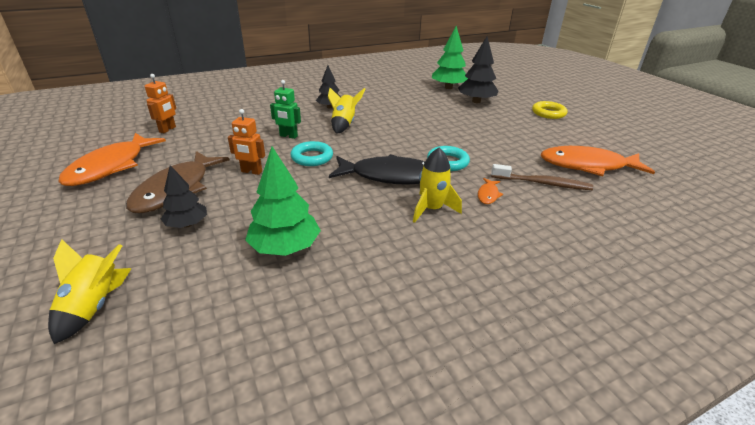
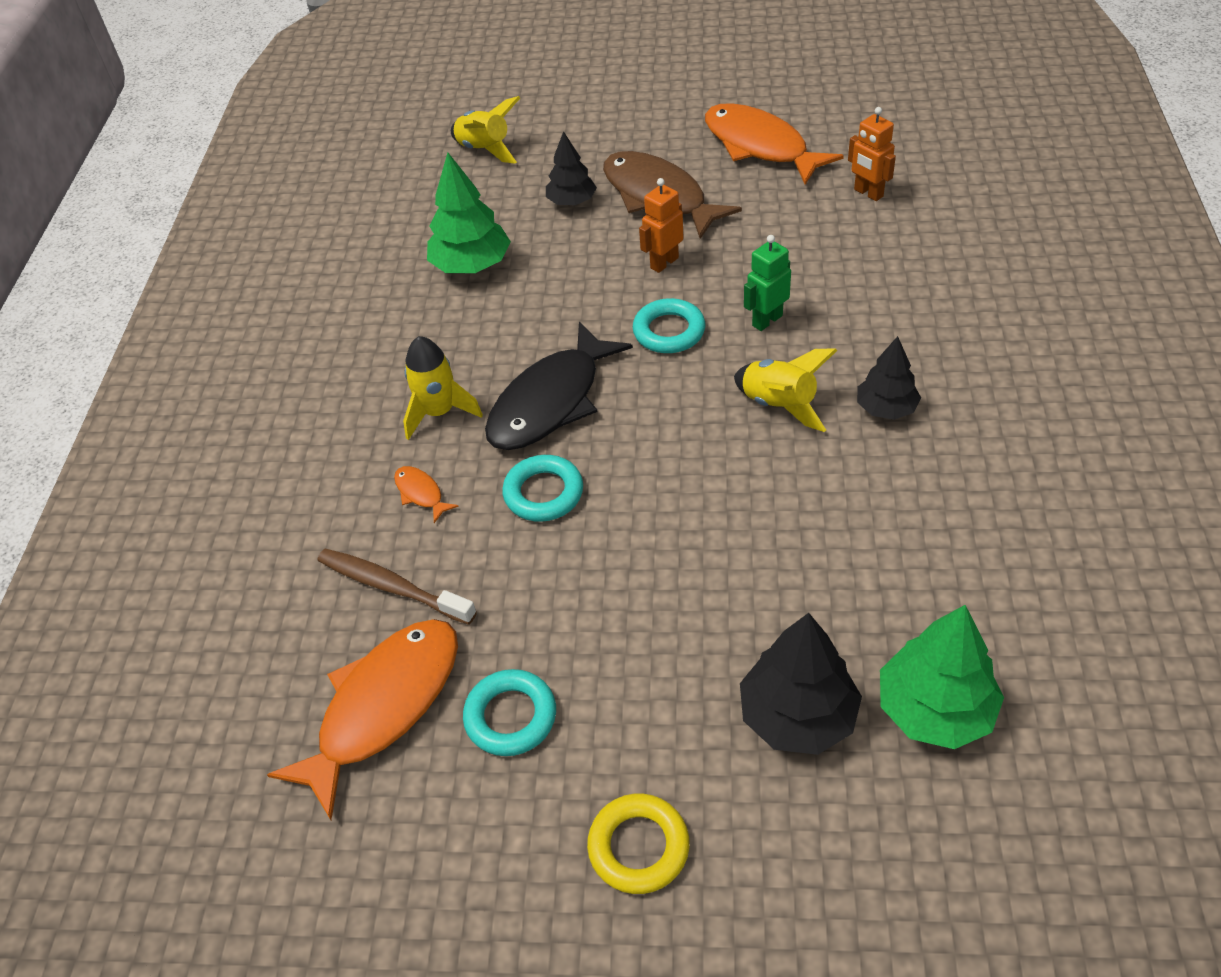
camera: 125 degrees right, 15 degrees up
(542, 183) = (392, 587): brown toothbrush -> brown toothbrush turned 75 degrees clockwise
(547, 141) = (511, 717): none -> turquoise ring

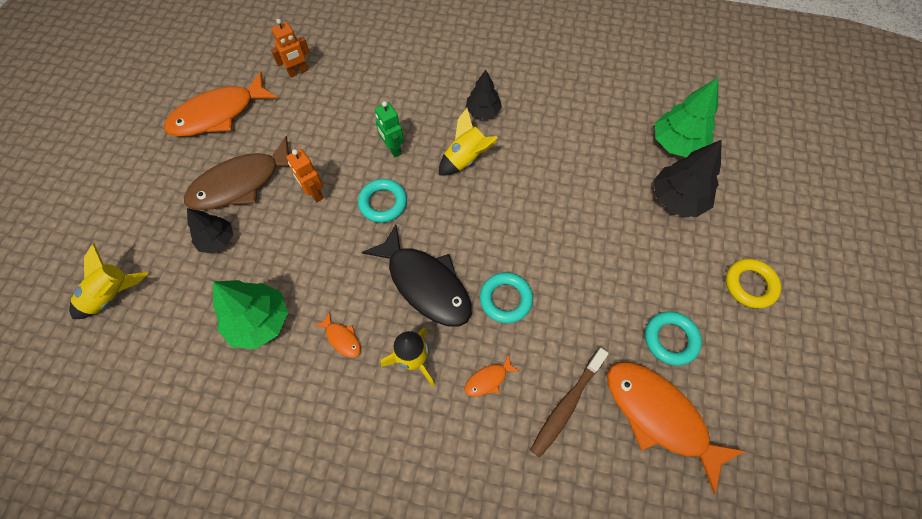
camera: 85 degrees left, 15 degrees up
(460, 340) = (342, 338): none -> orange fish

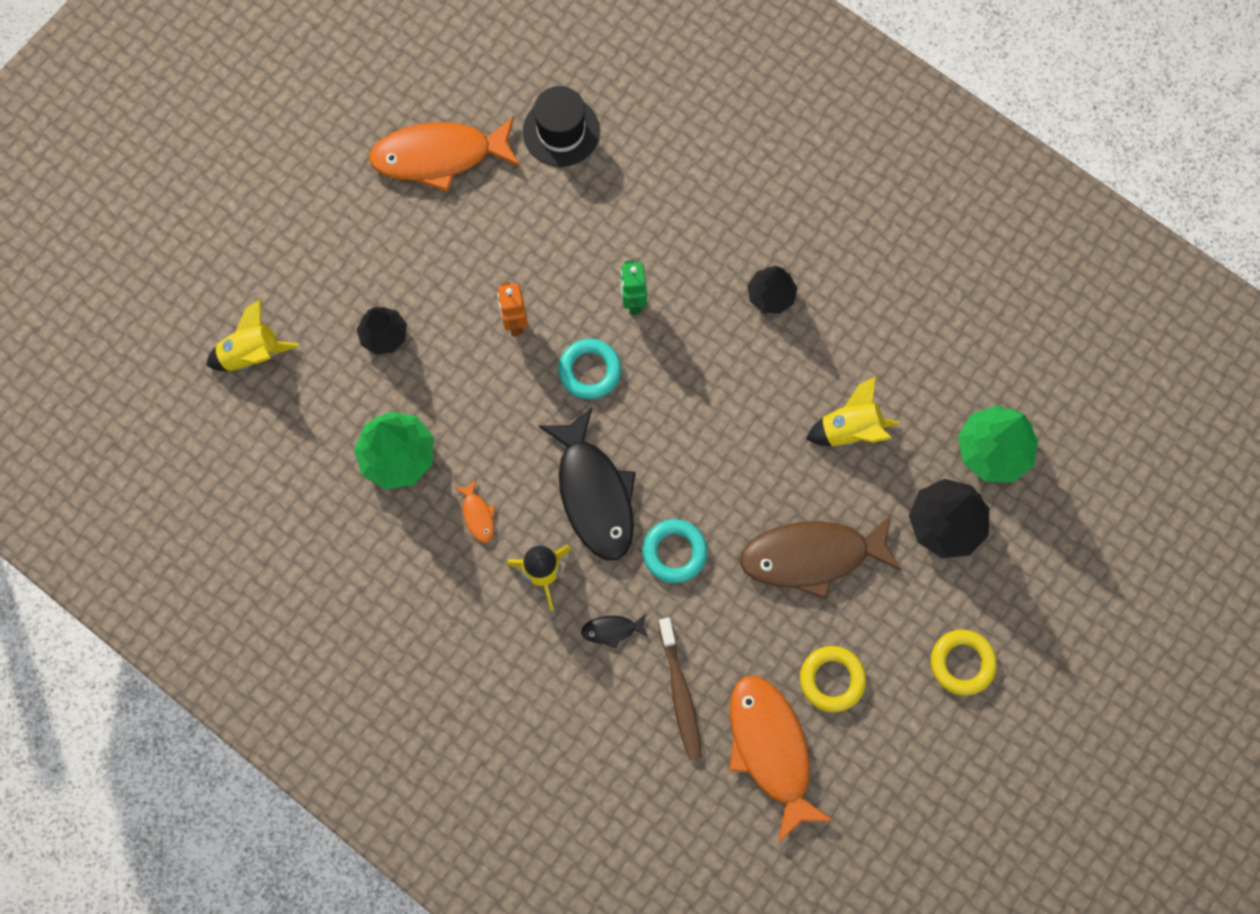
camera: 25 degrees right, 10 degrees up
(241, 183) = (435, 270): brown fish -> brown fish (812, 556)
(298, 72) = (561, 131): orange robot -> black hat
(466, 159) = (715, 354): yellow rocket -> yellow rocket (850, 429)
(488, 379) = (612, 630): orange fish -> black fish
(566, 405) = (680, 693): brown toothbrush -> brown toothbrush turned 75 degrees counterclockwise
(670, 339) = (832, 679): turquoise ring -> yellow ring

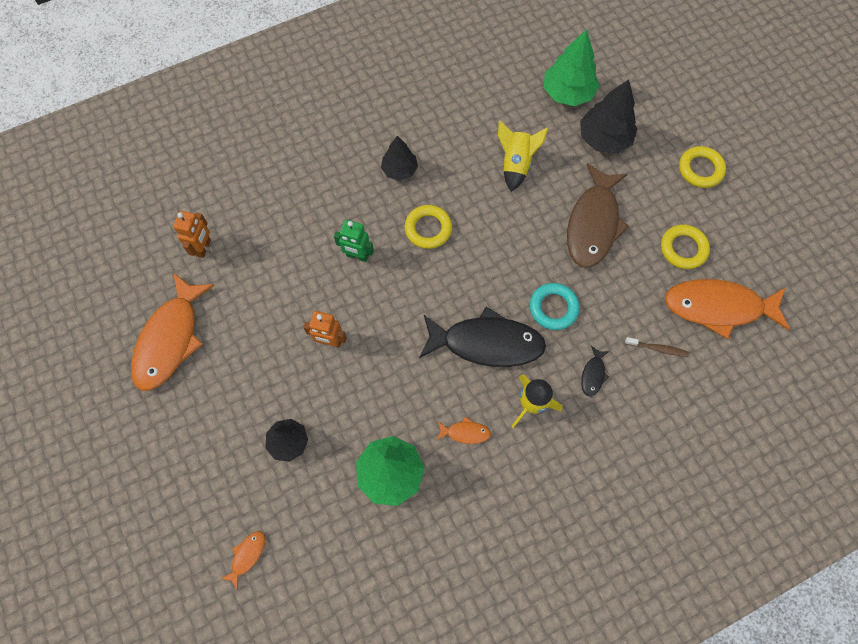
camera: 65 degrees left, 5 degrees down
(252, 354) = (247, 555): yellow rocket -> orange fish
(561, 131) = (204, 248): black hat -> orange robot
(590, 371) = (393, 306): turquoise ring -> none
(680, 693) = (657, 348): brown toothbrush -> brown toothbrush, size x0.58
(707, 364) = (428, 229): none -> yellow ring

